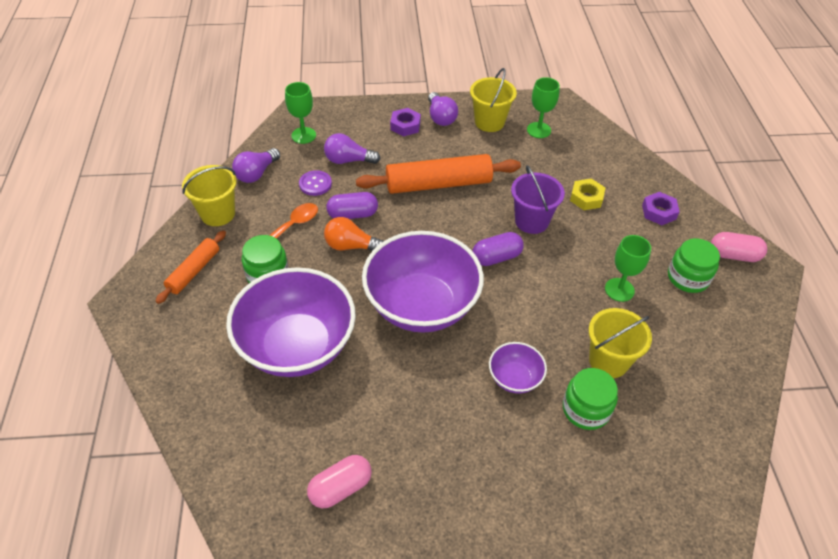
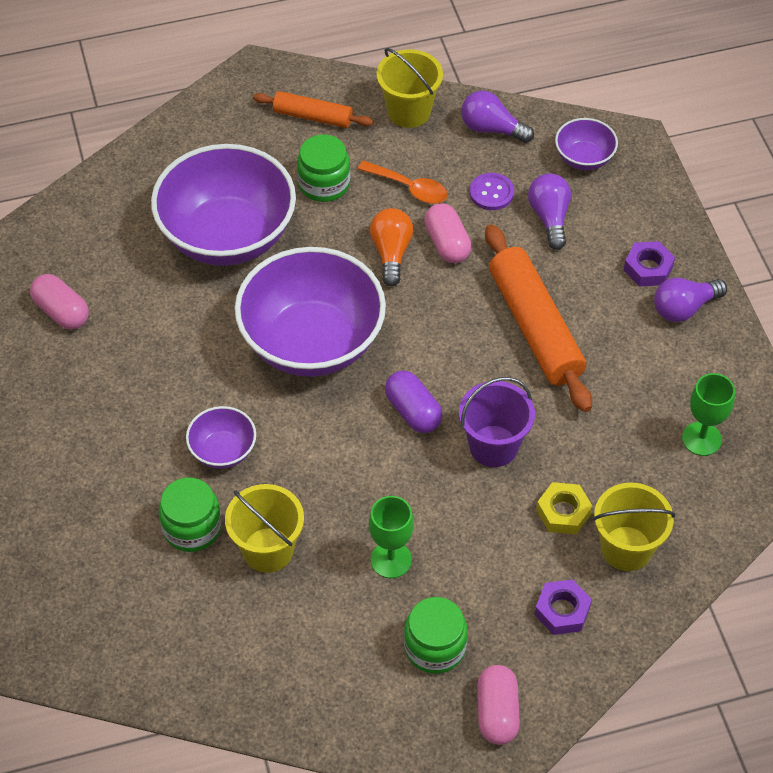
camera: 80 degrees right, 5 degrees up
(303, 135) = (584, 158): green goblet -> purple bowl
(353, 214) = (447, 244): purple capsule -> pink capsule
(489, 122) = (696, 371): yellow bucket -> yellow bucket (626, 548)

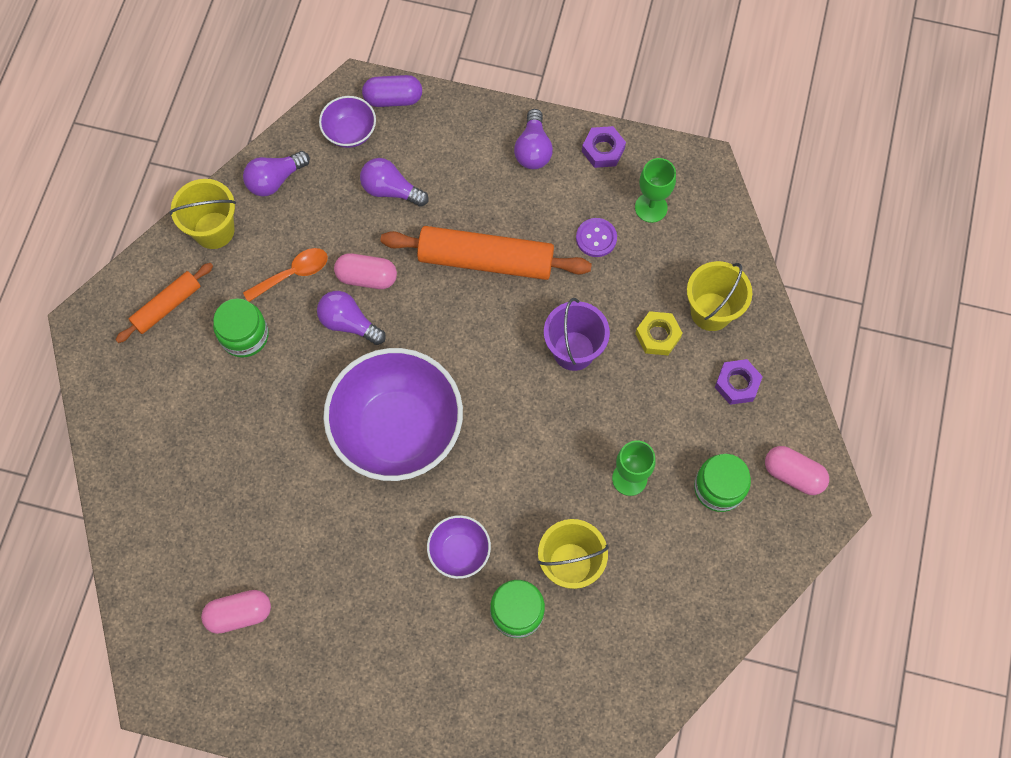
camera: 60 degrees left, 15 degrees up
(227, 236) = (248, 439): purple bowl -> none
(391, 253) = (349, 323): orange light bulb -> purple light bulb
(413, 411) = (508, 390): purple capsule -> purple capsule (393, 99)
(491, 193) = (339, 217): purple button -> purple button (596, 238)
(648, 268) = (482, 151): purple nut -> purple nut (603, 150)

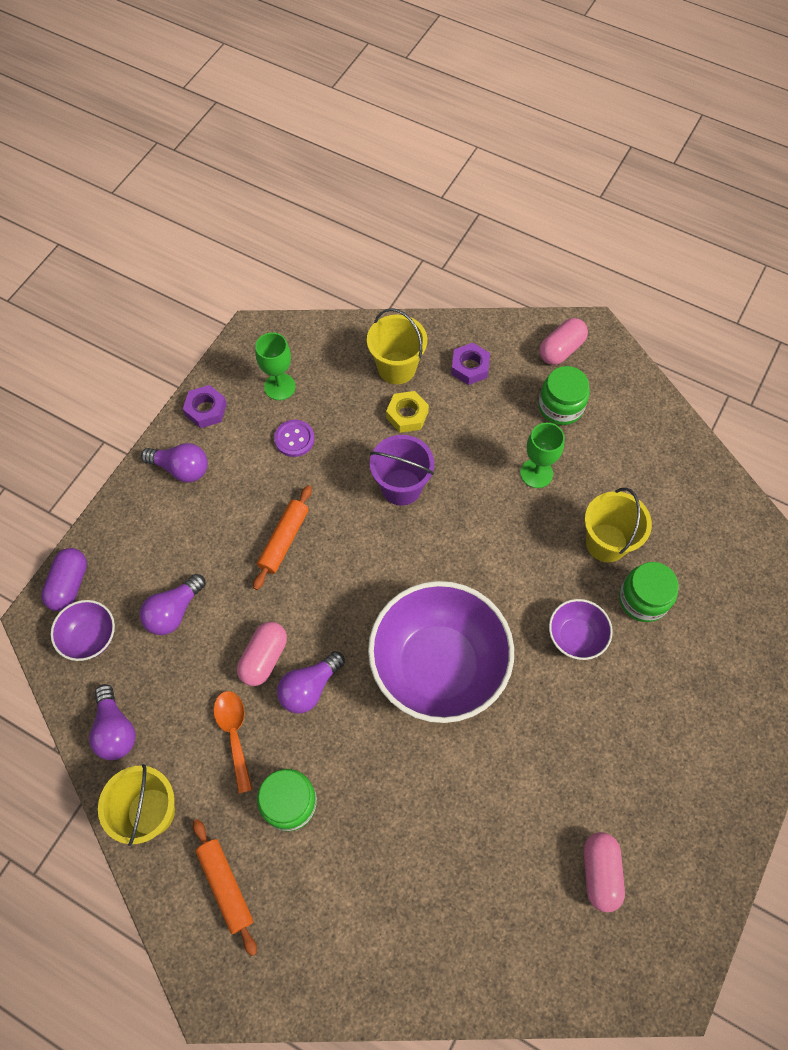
camera: 75 degrees left, 5 degrees down
(485, 260) = (284, 540): orange rolling pin -> orange rolling pin, size x0.56

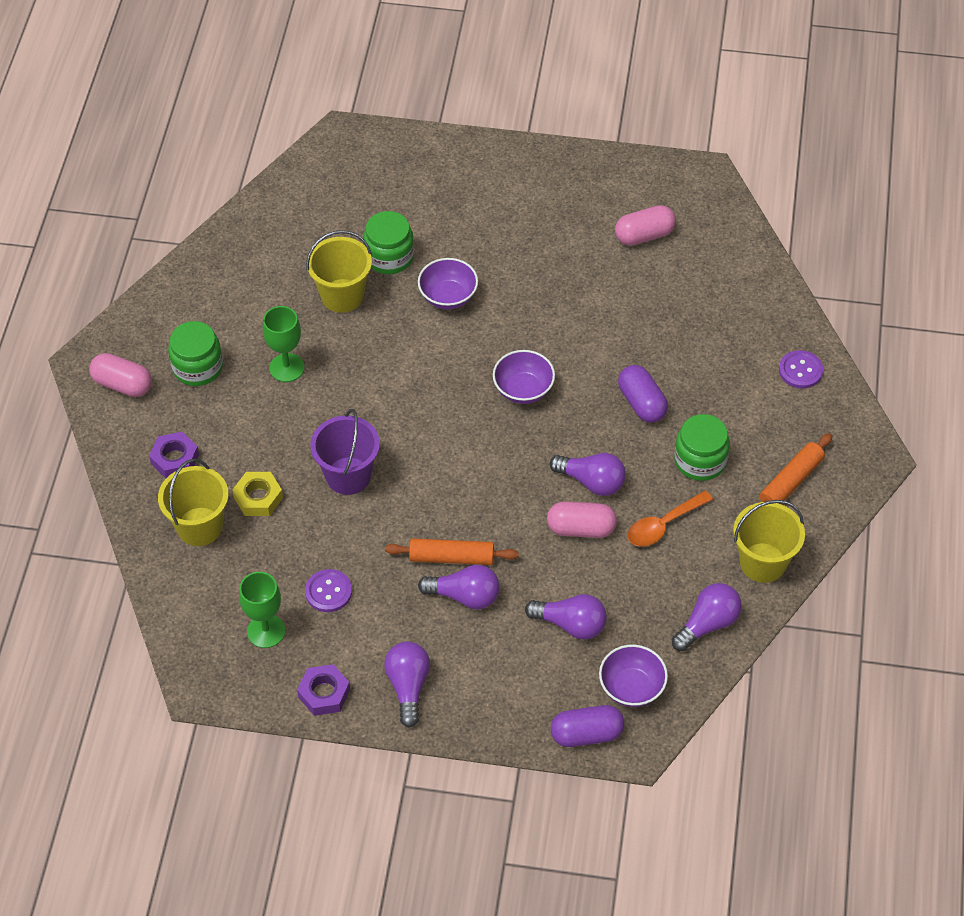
camera: 110 degrees left, 10 degrees down
(242, 537) = (465, 596): none -> purple light bulb
(356, 968) = (800, 370): none -> purple button
(380, 773) = (642, 403): none -> purple capsule
(438, 665) = (523, 390): purple bowl -> purple bowl, size x0.45

